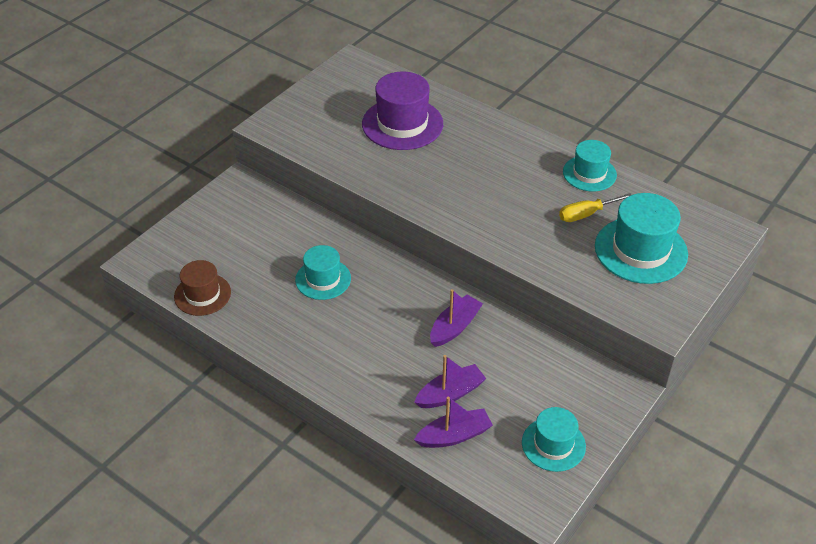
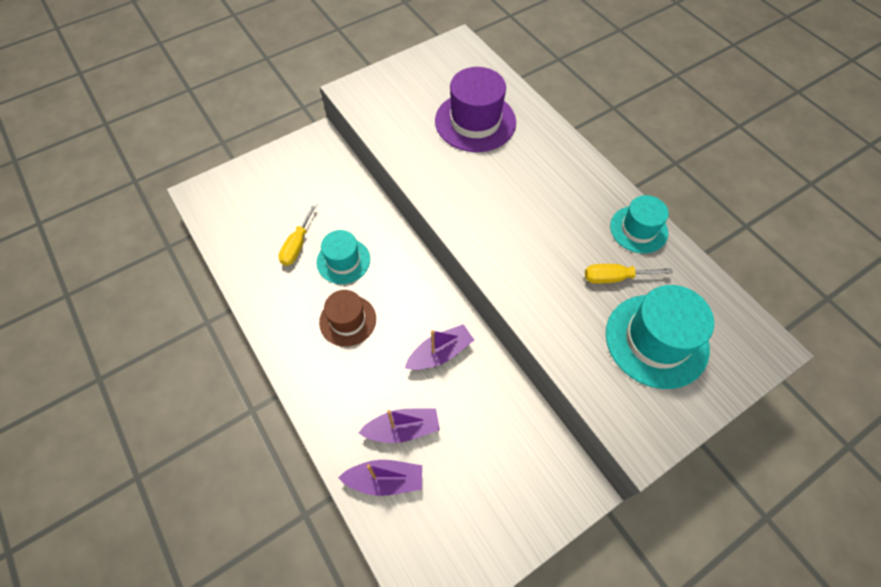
camera: 20 degrees right, 15 degrees up
(202, 294) = (234, 244): brown hat -> brown hat (347, 320)
(269, 278) = (297, 244): none -> yellow screwdriver
(553, 444) = (478, 528): turquoise hat -> none

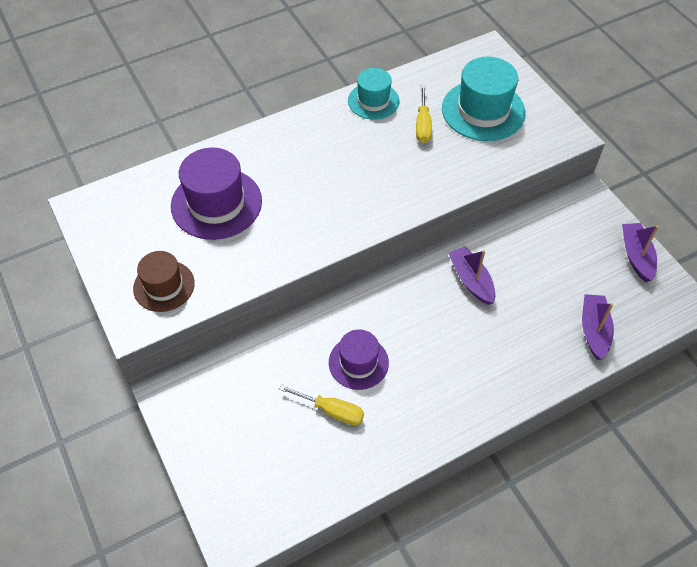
camera: 85 degrees left, 5 degrees down
(343, 261) = (358, 362): turquoise hat -> purple hat
(347, 320) = (433, 359): brown hat -> brown hat (164, 286)
(402, 429) = (547, 315): purple boat -> purple boat (636, 256)

